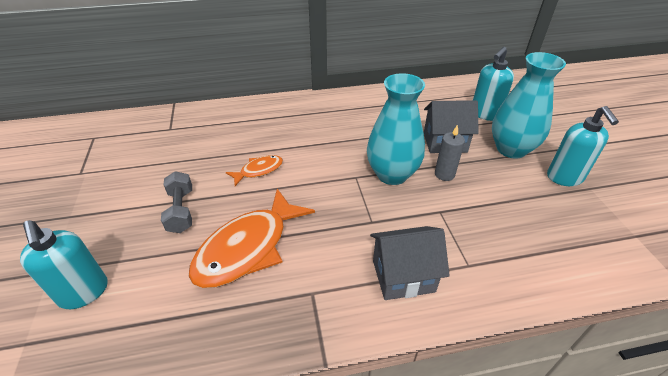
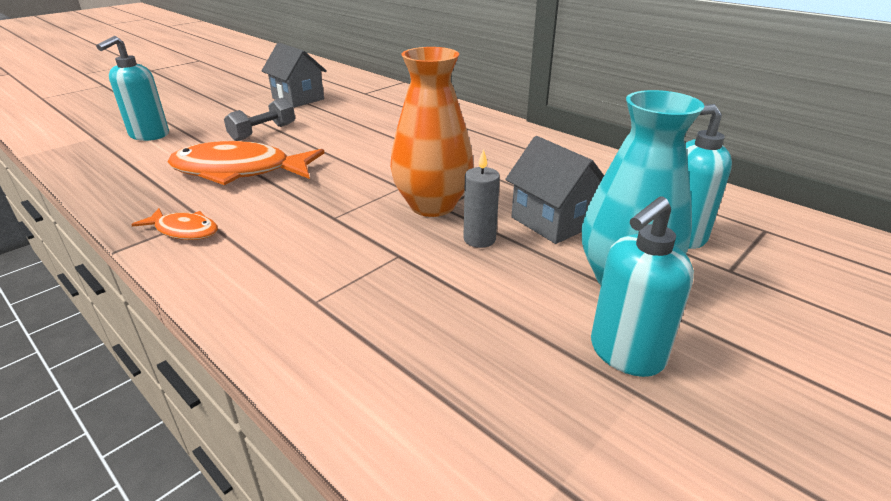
camera: 55 degrees right, 10 degrees down
(258, 170) = (351, 141): orange fish -> orange fish (184, 230)
(392, 174) = (432, 205): turquoise vase -> orange vase
(403, 276) = (260, 260): grey house -> grey house (298, 99)

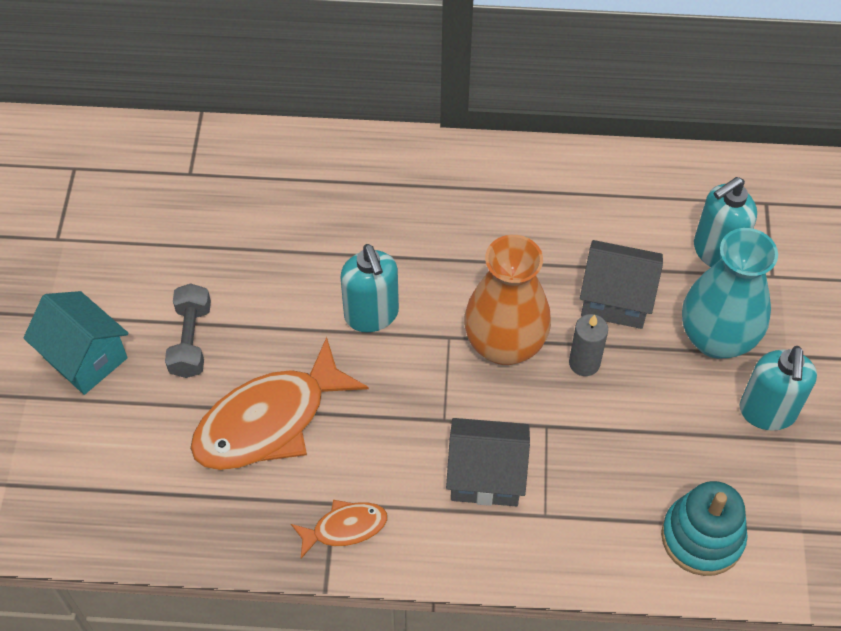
camera: 40 degrees left, 25 degrees up
(149, 135) = (67, 436): turquoise soap dispenser -> turquoise soap dispenser (371, 315)
(209, 119) = (85, 358): none -> turquoise house
(298, 99) = (126, 241): grey house -> grey house (486, 476)
(428, 408) = (702, 537): none -> turquoise stacking toy

